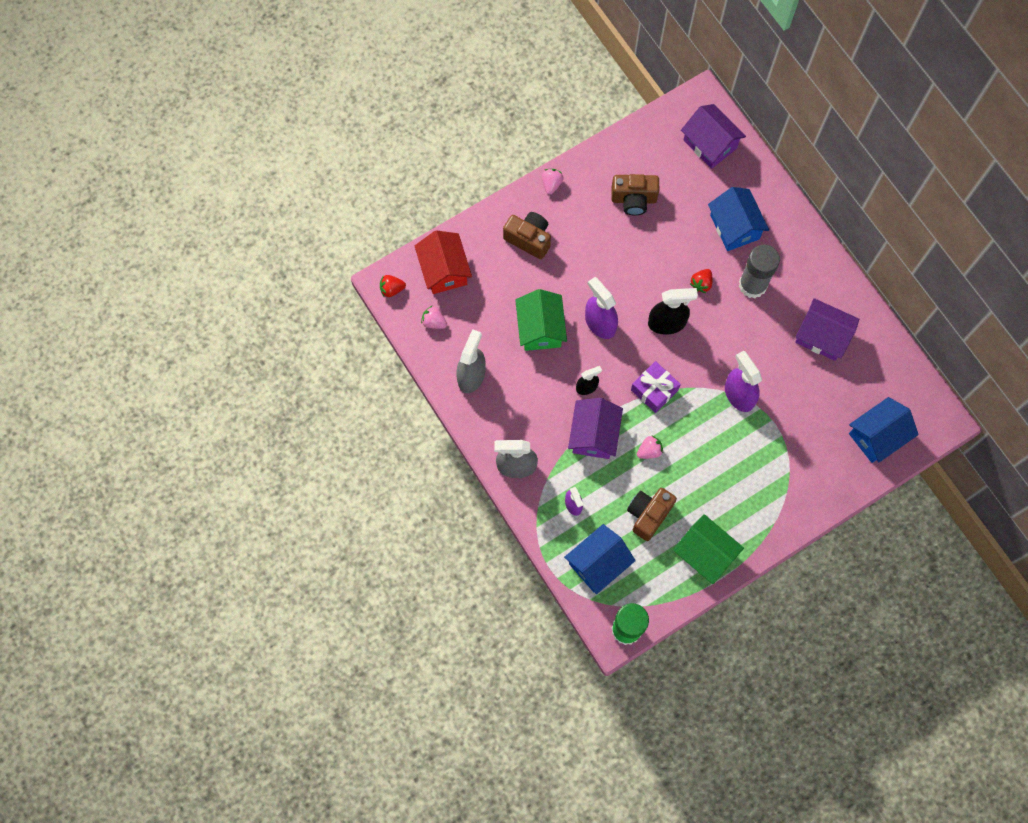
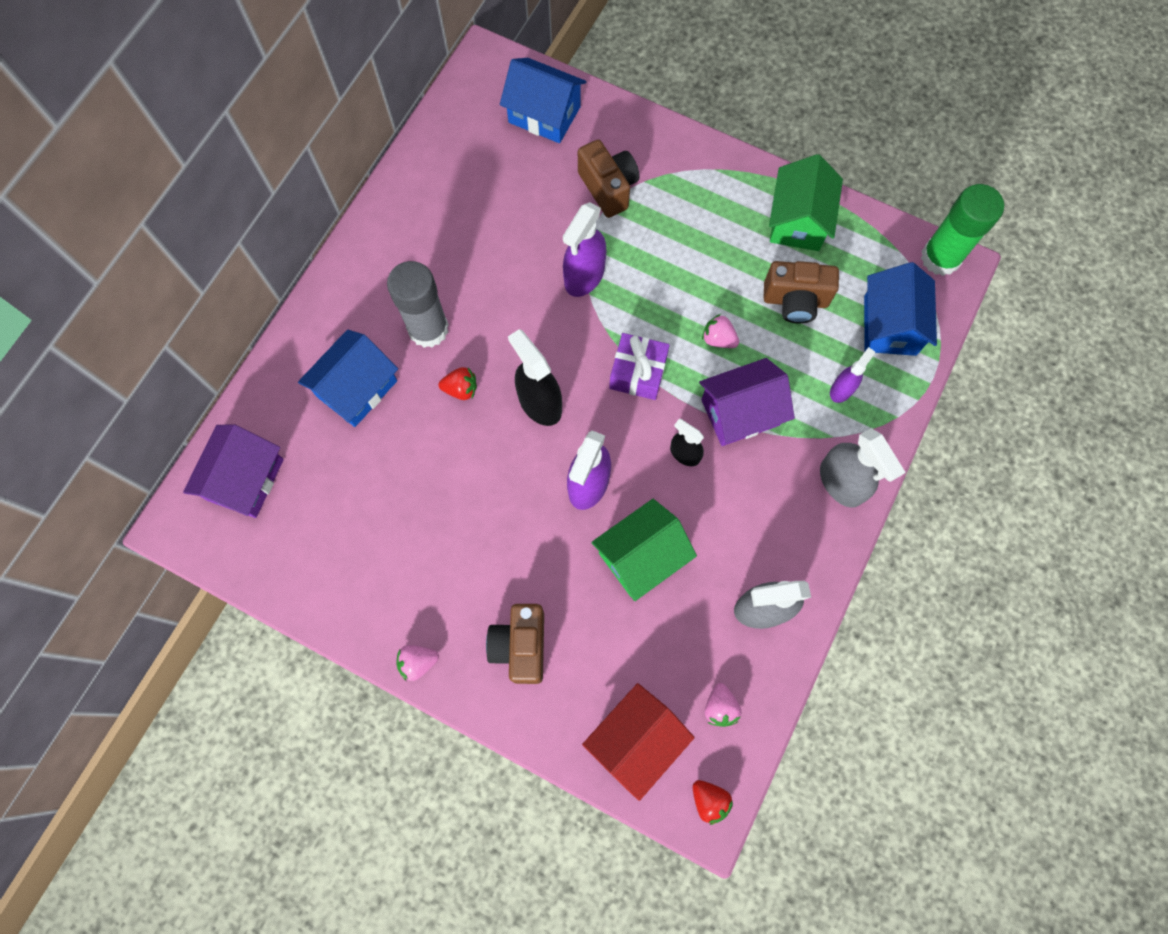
camera: 120 degrees left, 0 degrees up
(598, 563) = (889, 325): blue house -> blue house turned 75 degrees clockwise
(633, 199) = (383, 536): brown camera -> brown camera (608, 188)
(822, 336) = (453, 222): purple house -> none

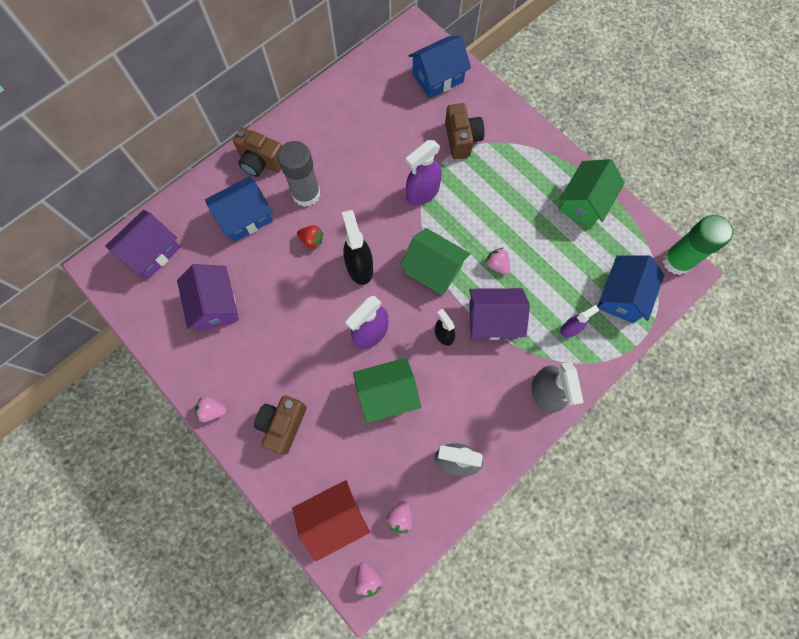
camera: 20 degrees right, 0 degrees up
(364, 521) = (215, 305): none -> purple house
(544, 114) = (438, 78): blue house -> blue house turned 75 degrees counterclockwise
(638, 372) = (433, 269): purple gift -> green house
(709, 800) = (367, 579): red strawberry -> pink strawberry
(795, 301) = (561, 257): brown camera -> brown camera (261, 162)

